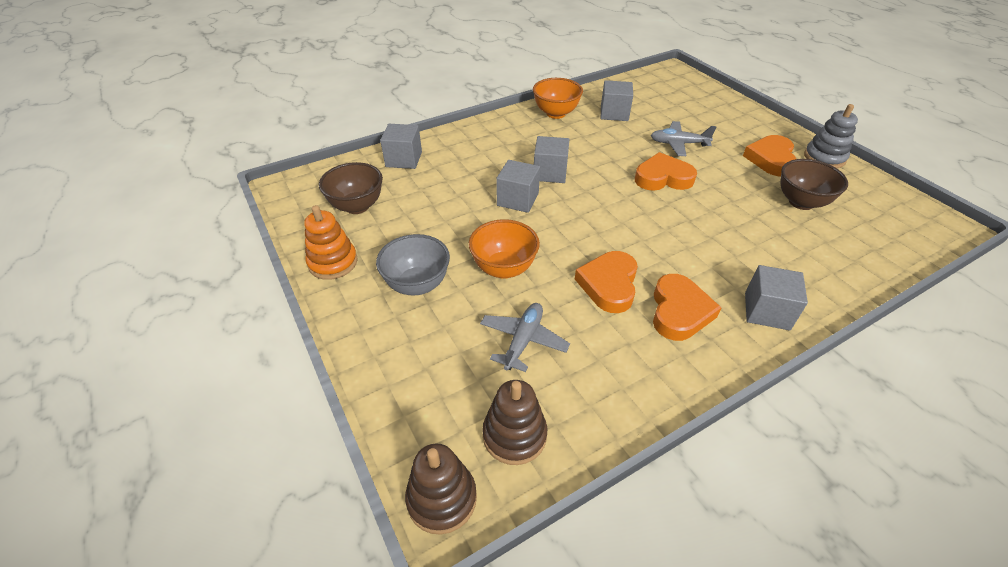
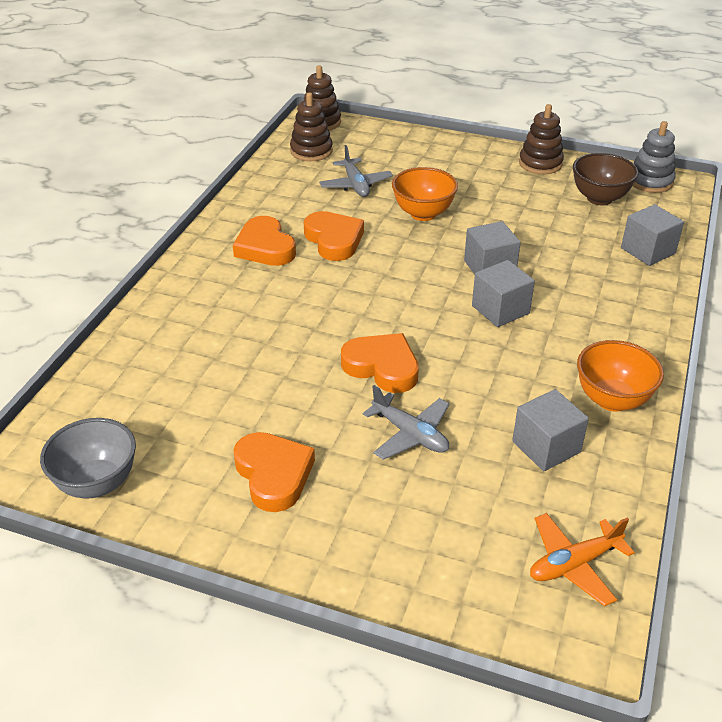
camera: 140 degrees right, 5 degrees down
(333, 262) = (540, 163): orange stacking toy -> brown stacking toy
(417, 285) = (465, 179): grey bowl -> grey bowl (97, 483)
(652, 84) = (574, 564): none -> orange plane
(663, 178) = (382, 367): orange heart -> orange heart turned 105 degrees counterclockwise
(678, 144) = (410, 434): grey plane -> grey plane turned 75 degrees clockwise
(767, 311) = (196, 279): grey cube -> none
(801, 202) = (205, 415): brown bowl -> none
(824, 157) = (199, 524): grey stacking toy -> grey stacking toy (650, 181)

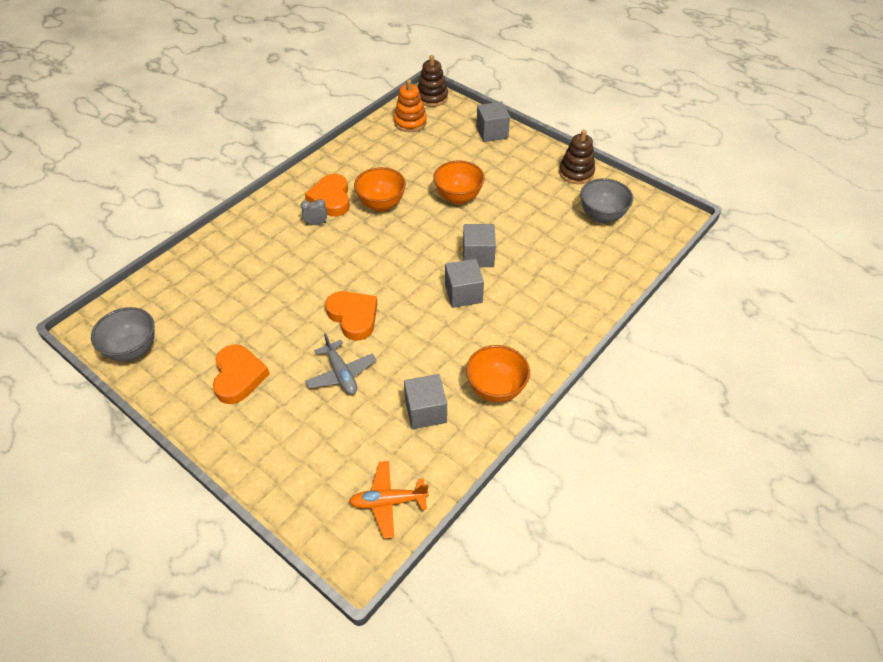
camera: 20 degrees right, 10 degrees up
(263, 277) = (316, 223): none -> grey clock
(311, 151) = (410, 122): brown stacking toy -> orange stacking toy
(334, 240) = (381, 204): orange heart -> orange bowl
(355, 185) = (424, 160): grey plane -> none
(599, 198) = (602, 216): brown bowl -> grey bowl
(648, 251) = (608, 272): grey cube -> grey cube (492, 132)
(650, 181) = (654, 210): grey stacking toy -> none

